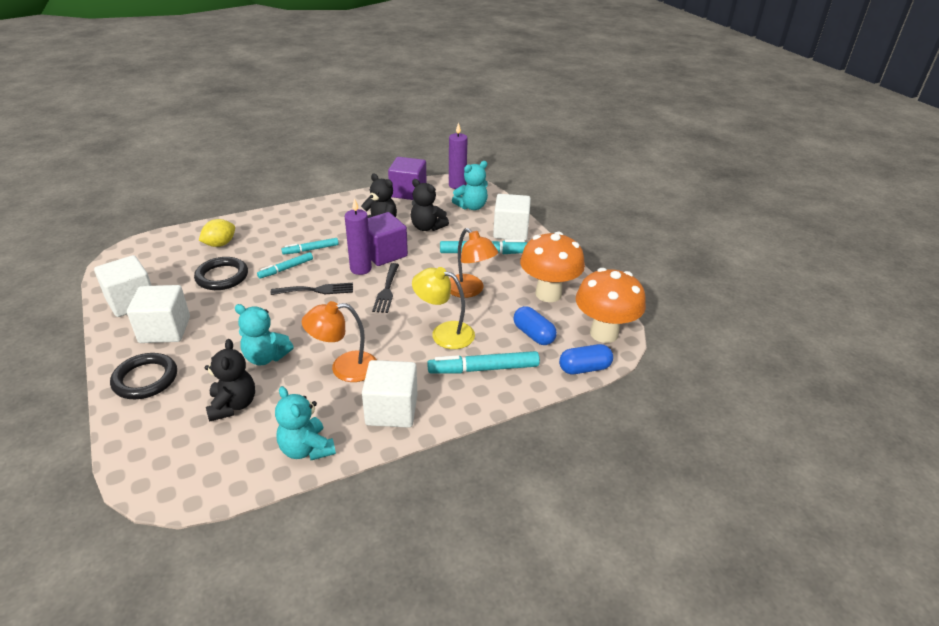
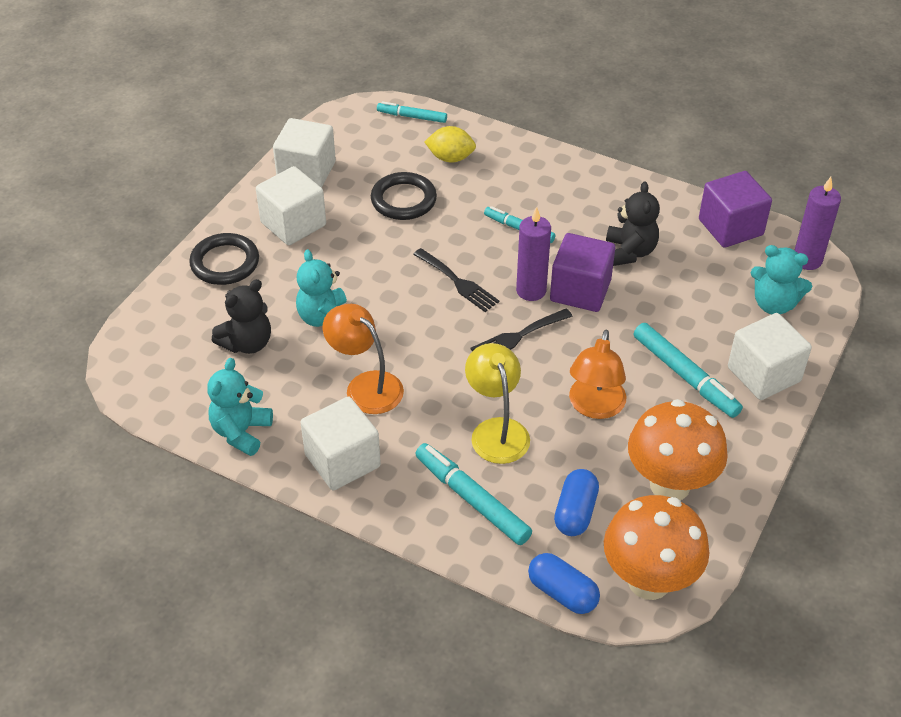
camera: 55 degrees right, 10 degrees up
(286, 269) = (466, 234): turquoise marker -> turquoise marker (412, 117)
(427, 227) = (676, 292): black teddy bear -> none

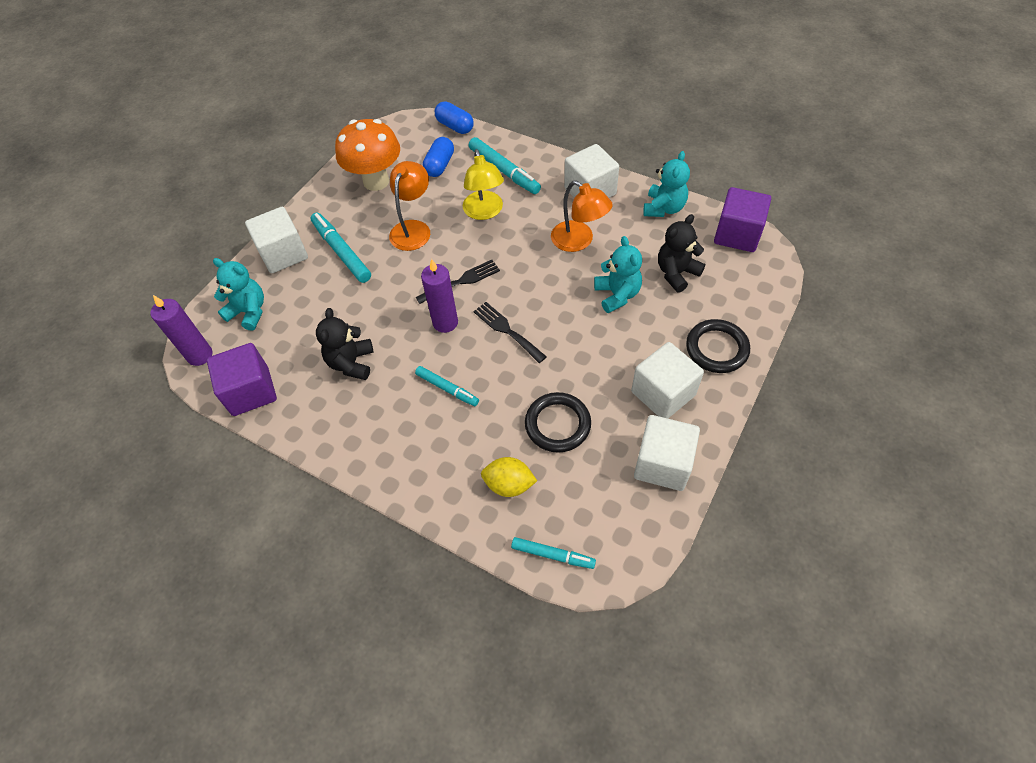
camera: 175 degrees left, 10 degrees up
(580, 290) = (404, 323): purple cube -> purple cube (737, 234)
(649, 581) = (404, 133): orange mushroom -> none

